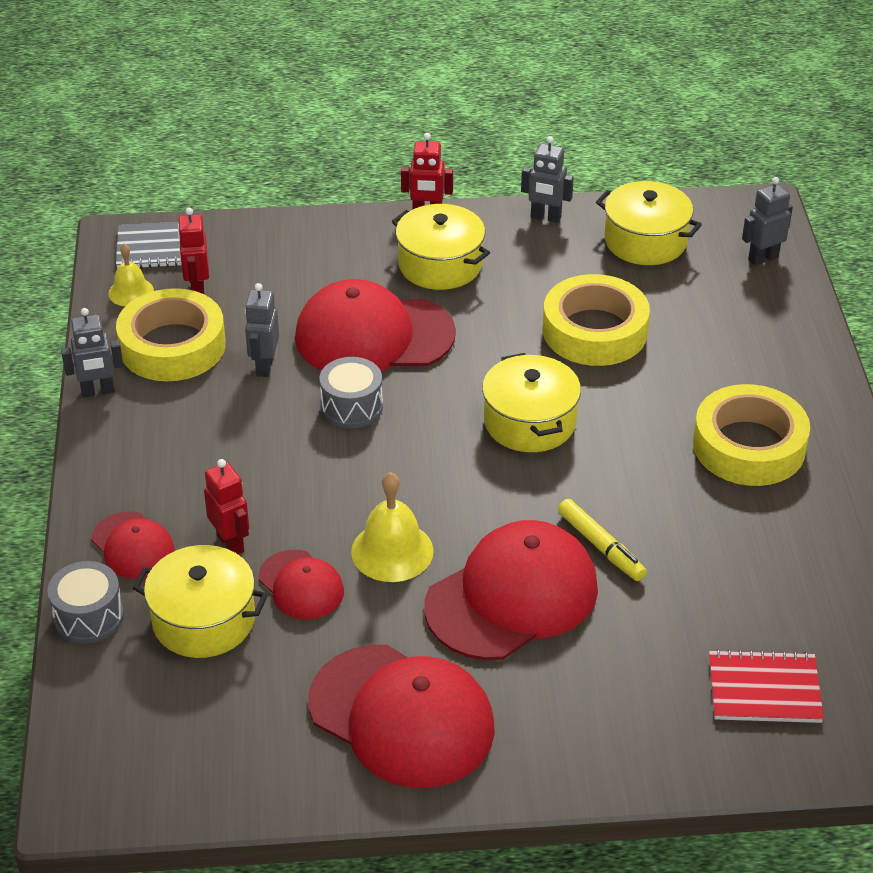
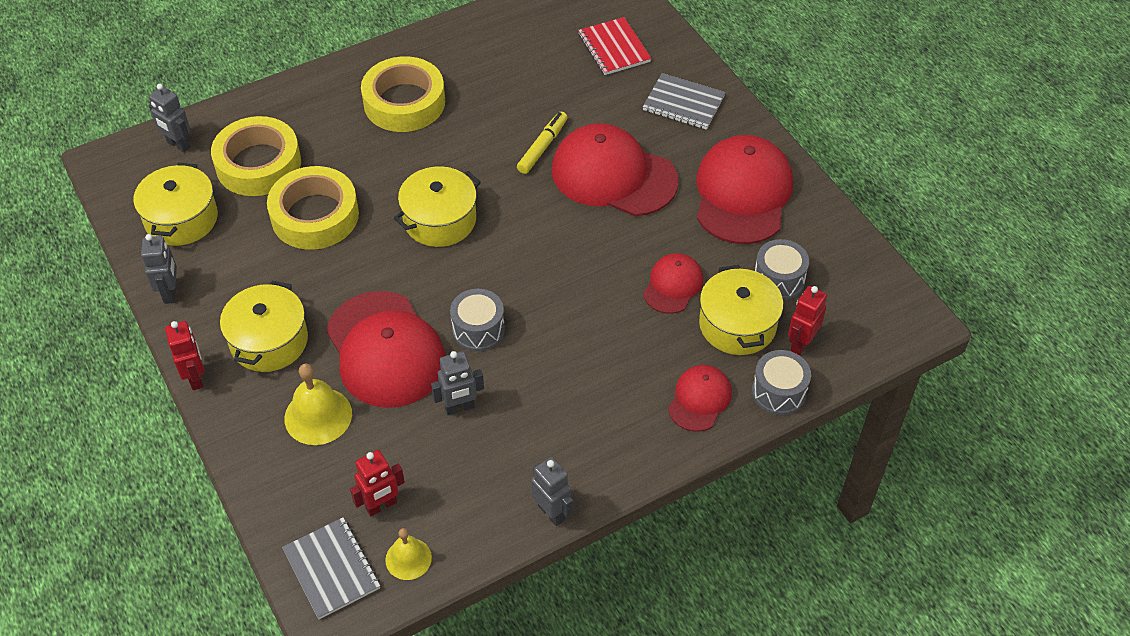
camera: 115 degrees left, 10 degrees up
(172, 346) = (466, 486): yellow tape -> yellow tape (258, 164)
(231, 543) = (660, 341): red robot -> red robot (800, 343)
(239, 689) = (778, 280): none -> grey drum
(392, 551) = (611, 249): yellow bell -> yellow bell (318, 416)
(608, 724) = (683, 103): none -> grey notebook

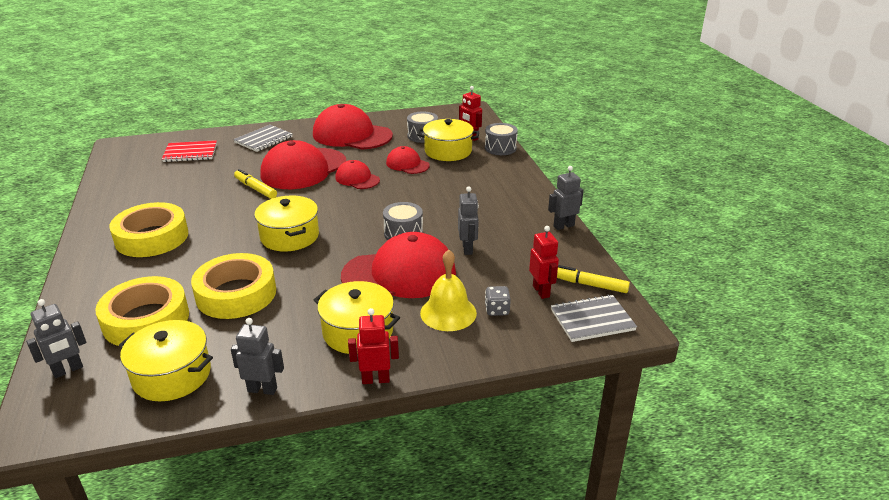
camera: 75 degrees left, 20 degrees down
(332, 464) = (497, 310): none -> grey dice
(408, 558) = (588, 284): yellow bell -> yellow marker
(699, 399) = (496, 169): red cap -> red cap (357, 179)

